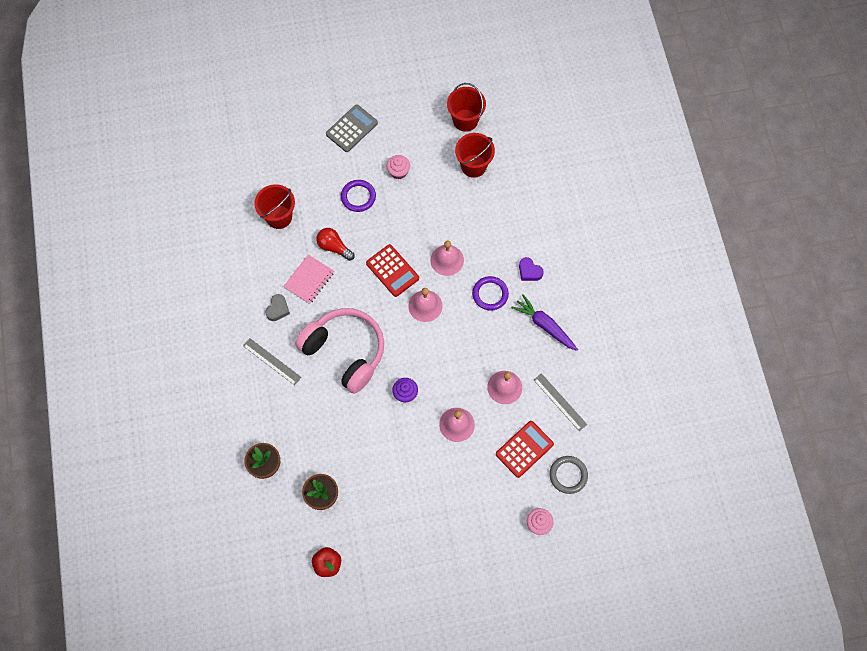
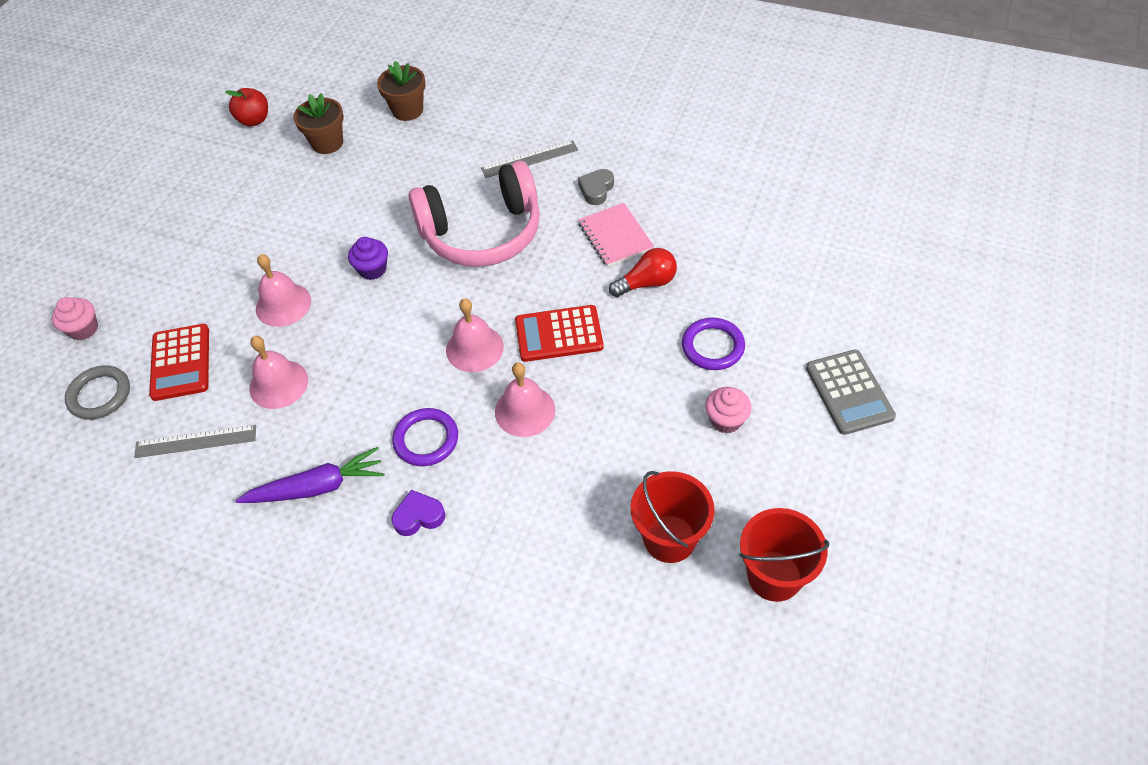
camera: 125 degrees right, 15 degrees down
(278, 309) = (596, 190): grey heart -> grey heart turned 60 degrees clockwise
(279, 217) = (738, 241): red bucket -> none

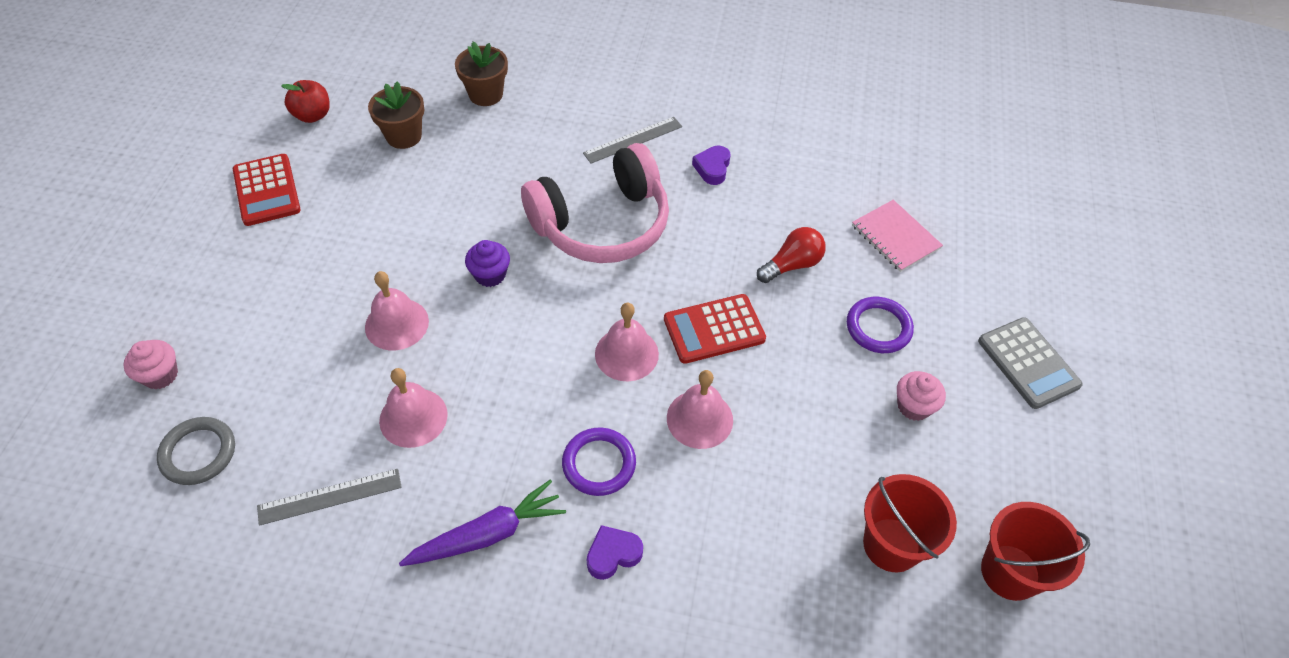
camera: 15 degrees left, 0 degrees up
(181, 362) = (290, 404): red calculator -> red calculator (267, 190)
(596, 190) = (712, 168): grey heart -> purple heart
(615, 236) = (745, 217): pink notebook -> pink notebook (895, 237)

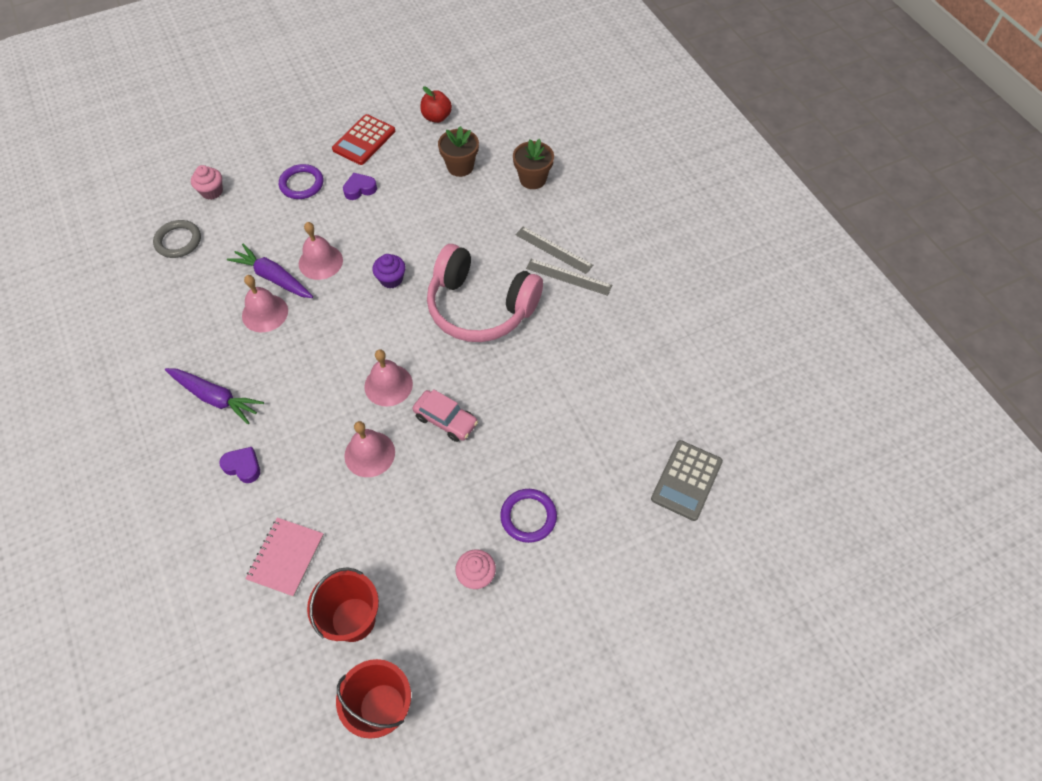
camera: 55 degrees right, 5 degrees up
(330, 496) = (191, 312): grey ruler -> grey ruler (553, 250)
(370, 381) = (273, 278): none -> purple carrot
(599, 464) = (298, 421): purple ring -> purple ring (301, 184)
(712, 168) = (585, 335): purple heart -> purple heart (360, 189)
(714, 329) = (446, 420): red calculator -> pink car
(792, 265) = (539, 432): red light bulb -> none
(895, 237) = (624, 483): pink notebook -> pink notebook (286, 557)
(1028, 363) = (577, 635): grey calculator -> grey calculator (686, 480)

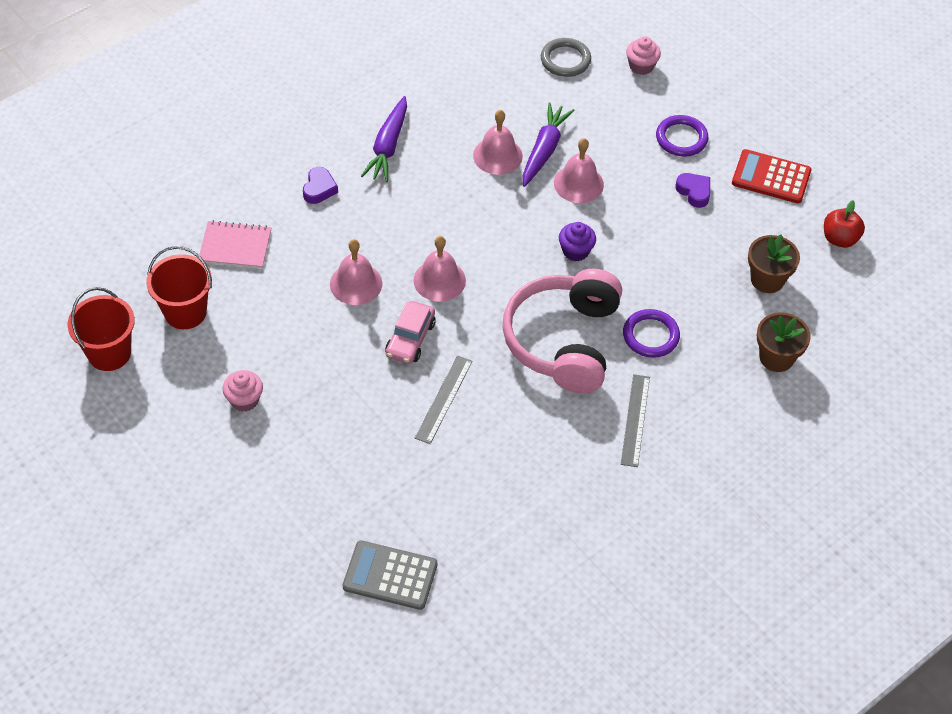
camera: 75 degrees right, 5 degrees down
(528, 517) = (315, 433): purple ring -> purple ring (650, 336)
(553, 250) = (671, 398): grey ruler -> grey ruler (444, 399)

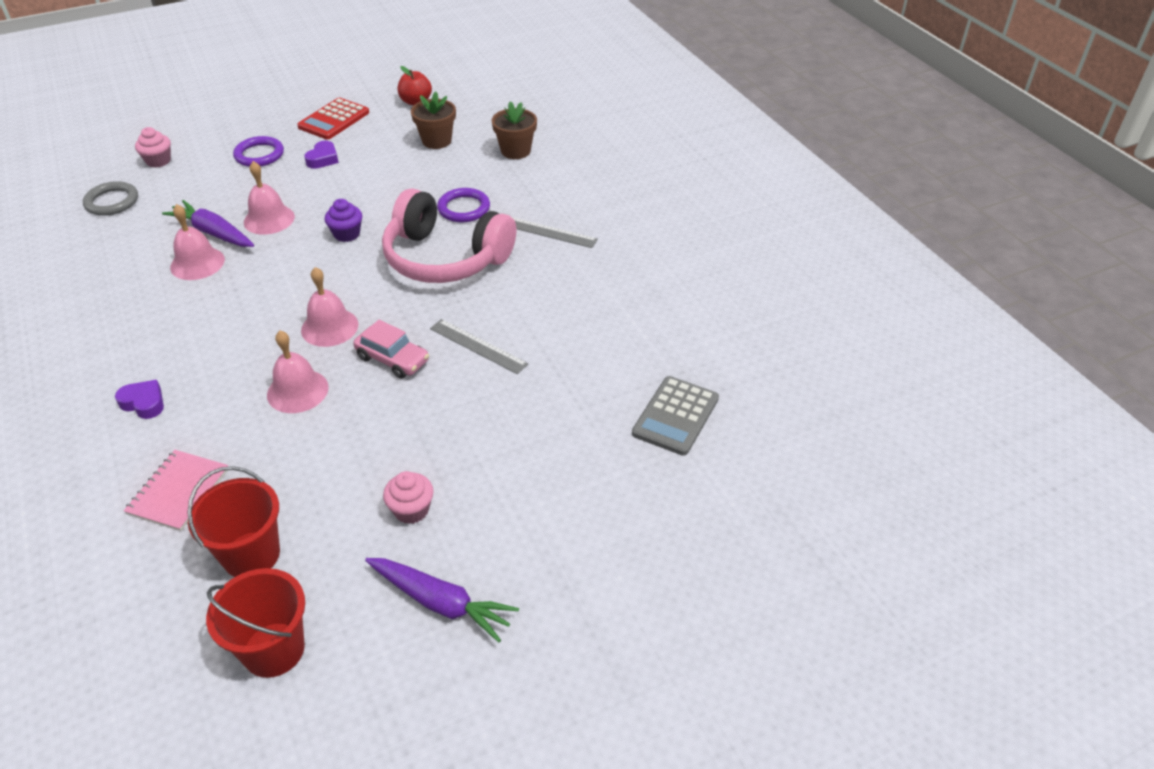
camera: 75 degrees left, 10 degrees down
(388, 146) = (124, 339): purple carrot -> purple carrot (441, 603)
(694, 192) = (323, 159): purple heart -> purple heart turned 135 degrees clockwise

